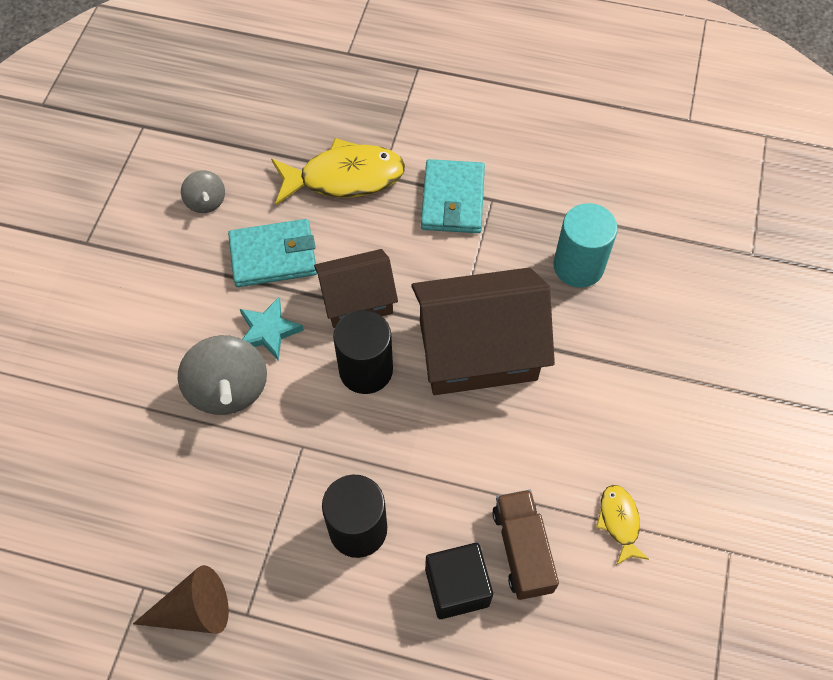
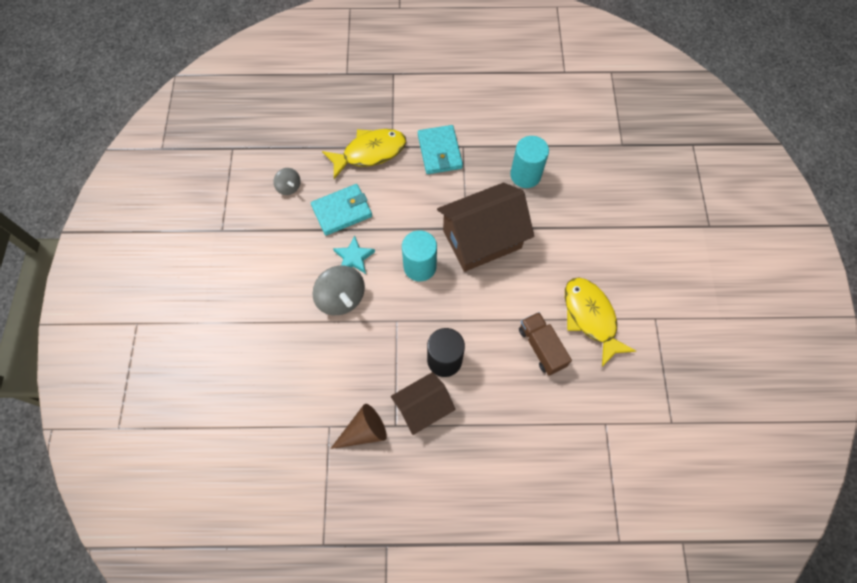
camera: 15 degrees left, 5 degrees up
(357, 300) = (401, 226): brown house -> brown house (423, 407)
(366, 370) = (420, 266): black cylinder -> turquoise cylinder
(457, 587) = (511, 378): black cube -> none
(619, 521) = (591, 317): yellow fish -> yellow fish, size x1.98

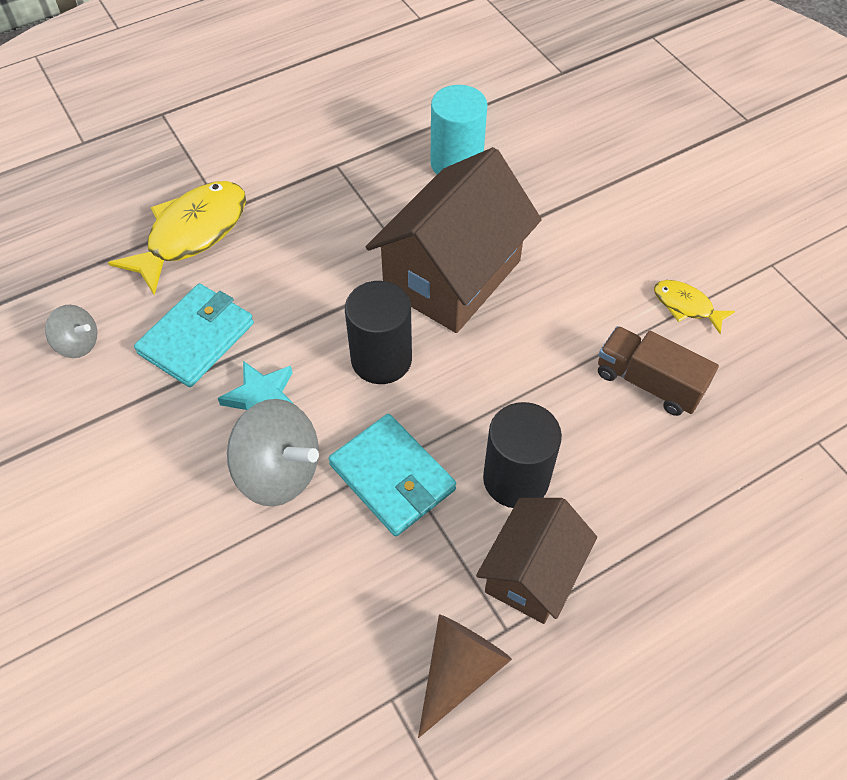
camera: 30 degrees left, 10 degrees down
(420, 266) = (381, 359): turquoise cylinder -> black cylinder
(440, 151) = (305, 186): turquoise wallet -> turquoise wallet (392, 477)
(591, 317) = (686, 306): yellow fish -> yellow fish, size x0.50

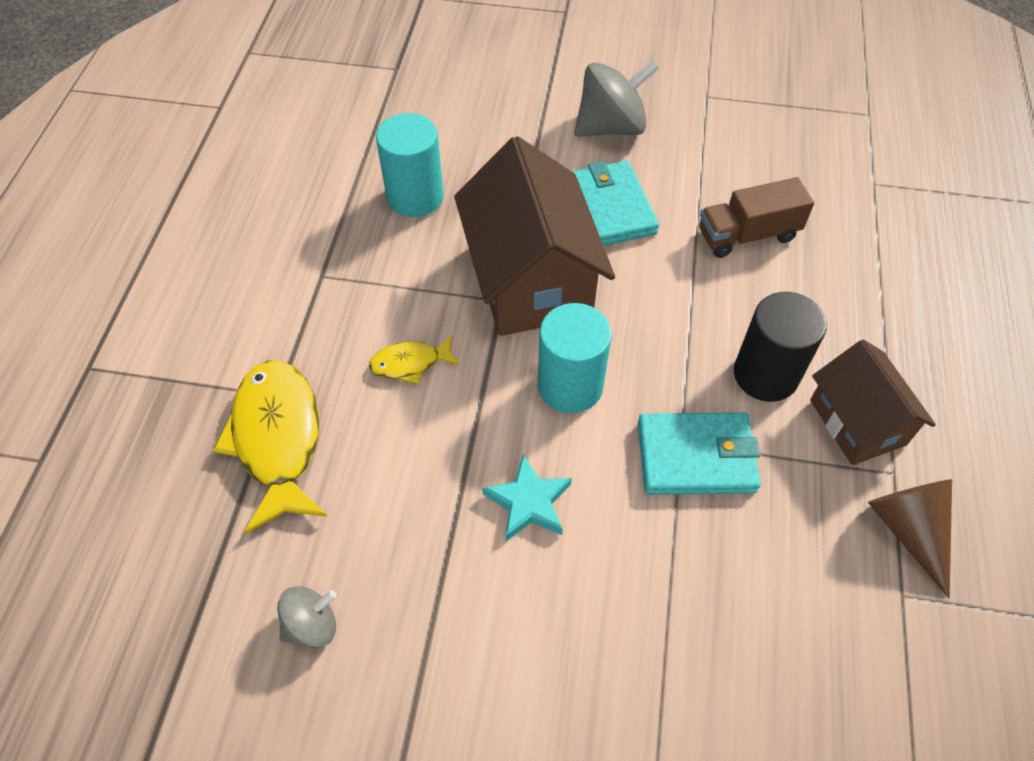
camera: 50 degrees left, 0 degrees up
(196, 338) = (409, 513): turquoise wallet -> turquoise wallet (609, 208)
(279, 472) = (620, 539): grey spinning top -> grey spinning top (611, 127)
(381, 359) = (570, 386): black cylinder -> turquoise cylinder
(686, 306) = (699, 165): yellow fish -> yellow fish (410, 363)

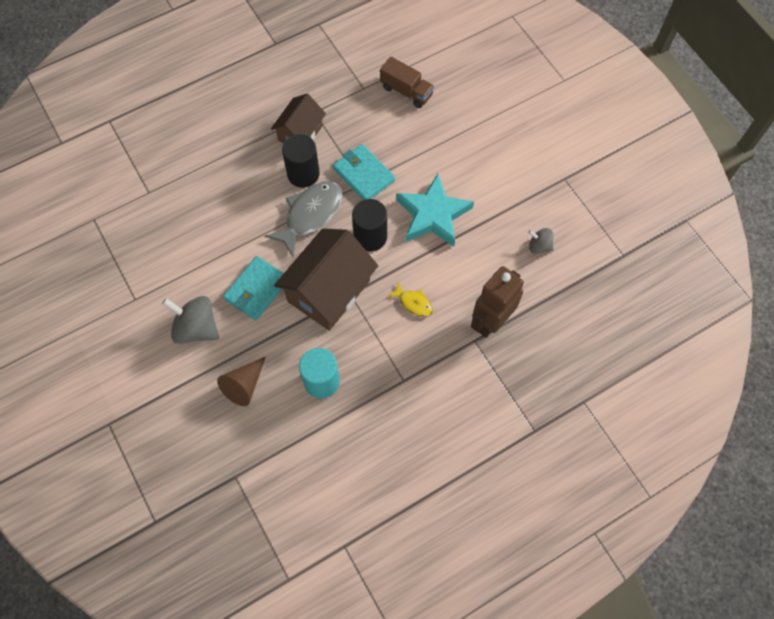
camera: 130 degrees left, 10 degrees up
(278, 439) = (490, 321): yellow fish -> brown robot
(528, 502) = (433, 215): turquoise star -> turquoise star, size x1.86
(570, 386) = (370, 237): turquoise cylinder -> black cylinder
(677, 336) = (310, 215): none -> grey fish
(747, 235) = (227, 223): brown truck -> brown truck (406, 91)
(908, 530) = (335, 97): brown cone -> brown cone (244, 385)

